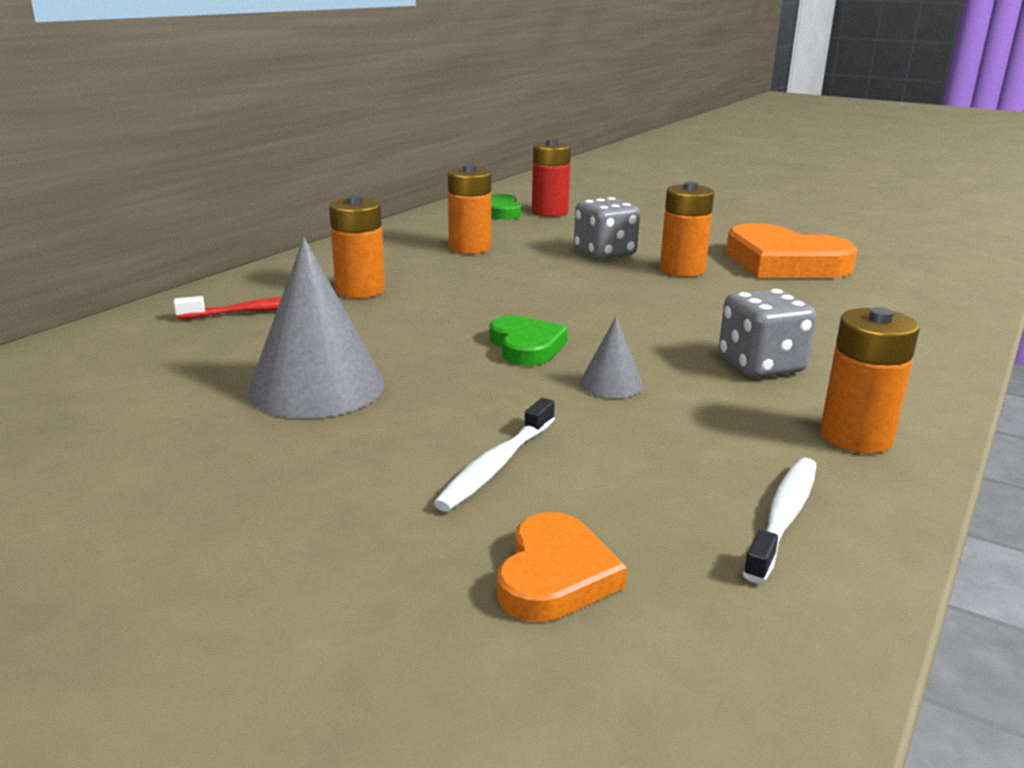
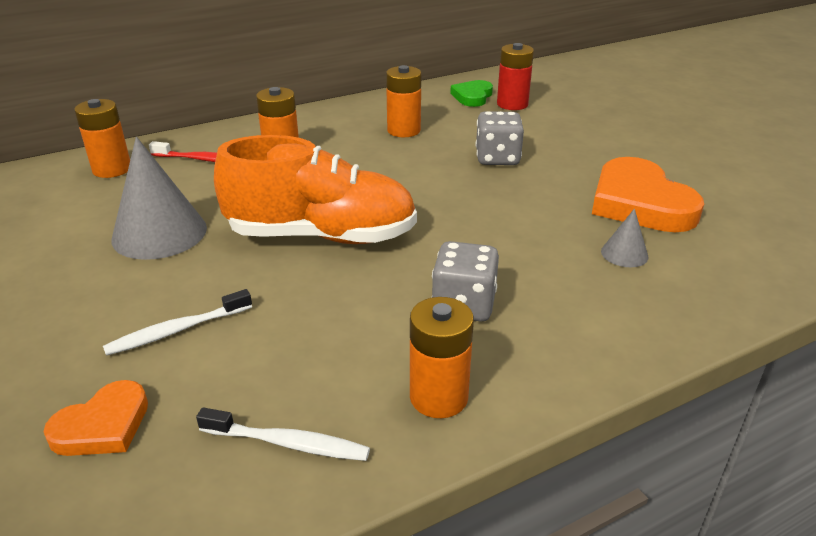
camera: 30 degrees right, 10 degrees up
(526, 346) = (322, 236): green heart -> orange shoe
(611, 384) = (333, 287): grey cone -> grey cone (624, 254)
(682, 270) = (537, 190): orange battery -> orange battery (112, 169)
(783, 517) = (287, 443): white toothbrush -> white toothbrush turned 45 degrees clockwise

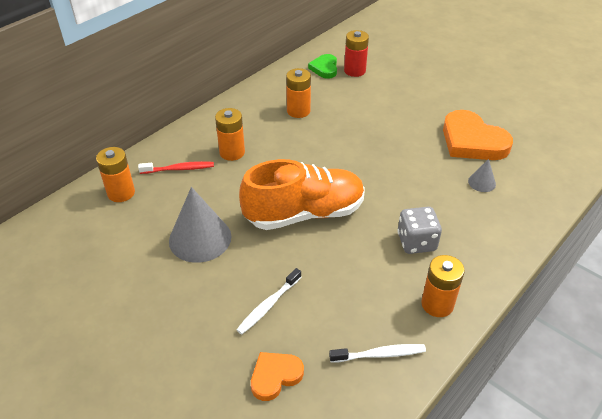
camera: 20 degrees left, 10 degrees up
(103, 425) = (275, 376): orange heart -> orange heart turned 150 degrees counterclockwise
(497, 158) = (372, 123): grey dice -> none

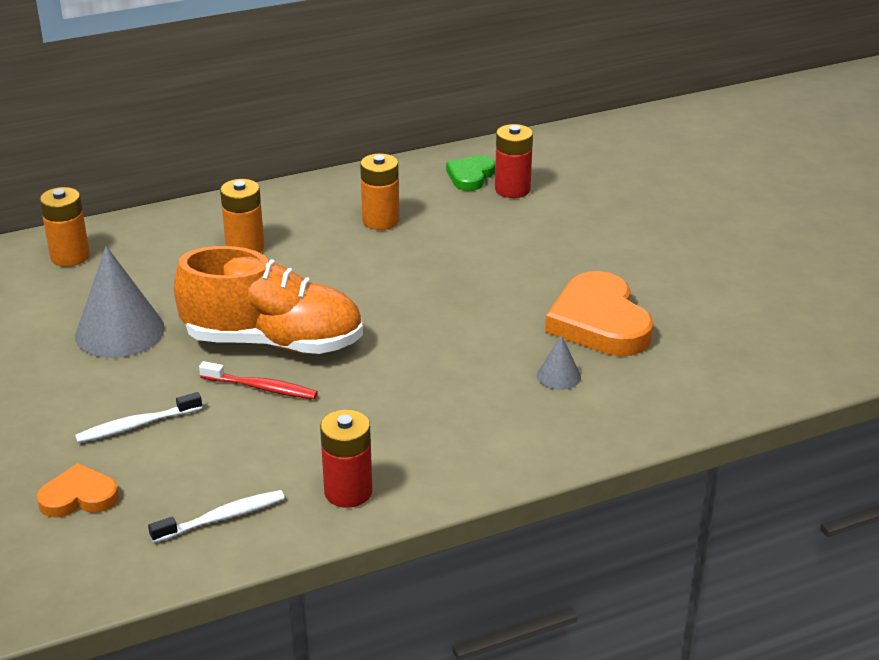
camera: 25 degrees right, 10 degrees down
(179, 169) = (161, 249): red toothbrush -> red toothbrush (261, 388)
(379, 354) = (222, 518): white toothbrush -> white toothbrush turned 45 degrees counterclockwise
(416, 242) = (390, 417): grey dice -> none
(437, 304) = (348, 492): orange battery -> red battery

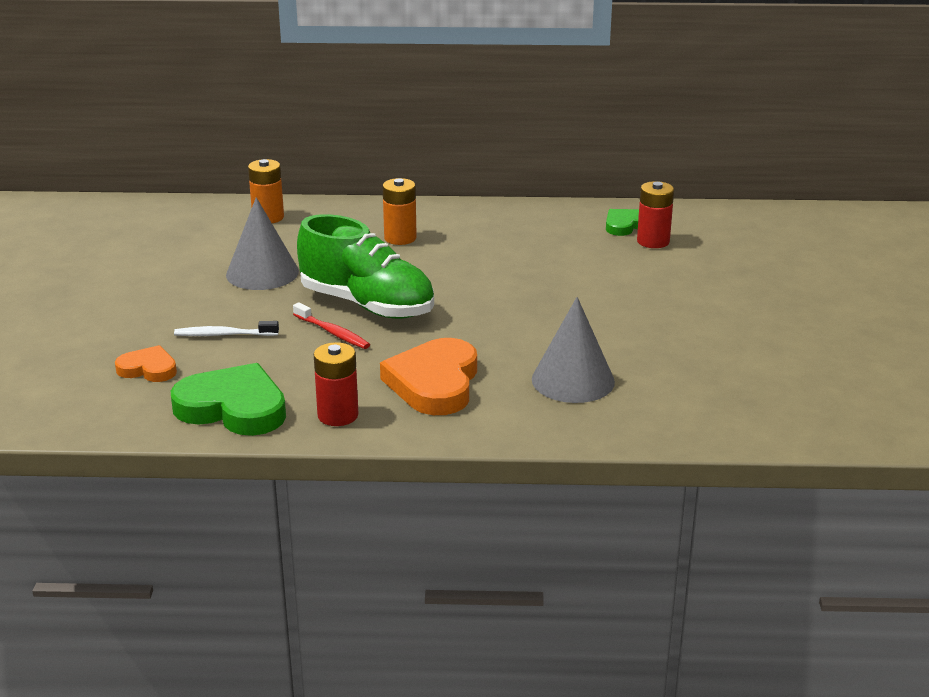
camera: 25 degrees right, 5 degrees down
(222, 518) = (233, 408): white toothbrush -> green heart
(273, 342) = (367, 305): orange shoe -> green shoe
(380, 221) = (522, 241): orange battery -> none
(558, 376) = (573, 380): grey cone -> grey cone, size x2.08
(599, 322) = (642, 351): orange heart -> orange heart (434, 383)

